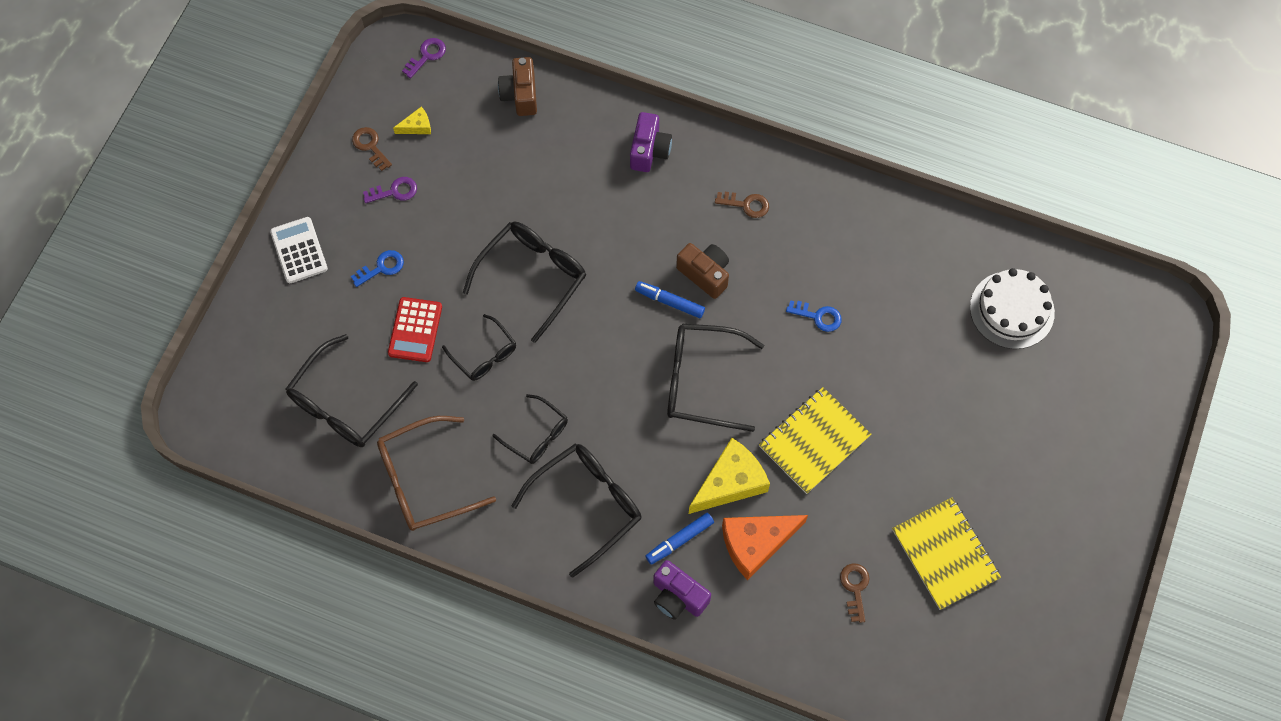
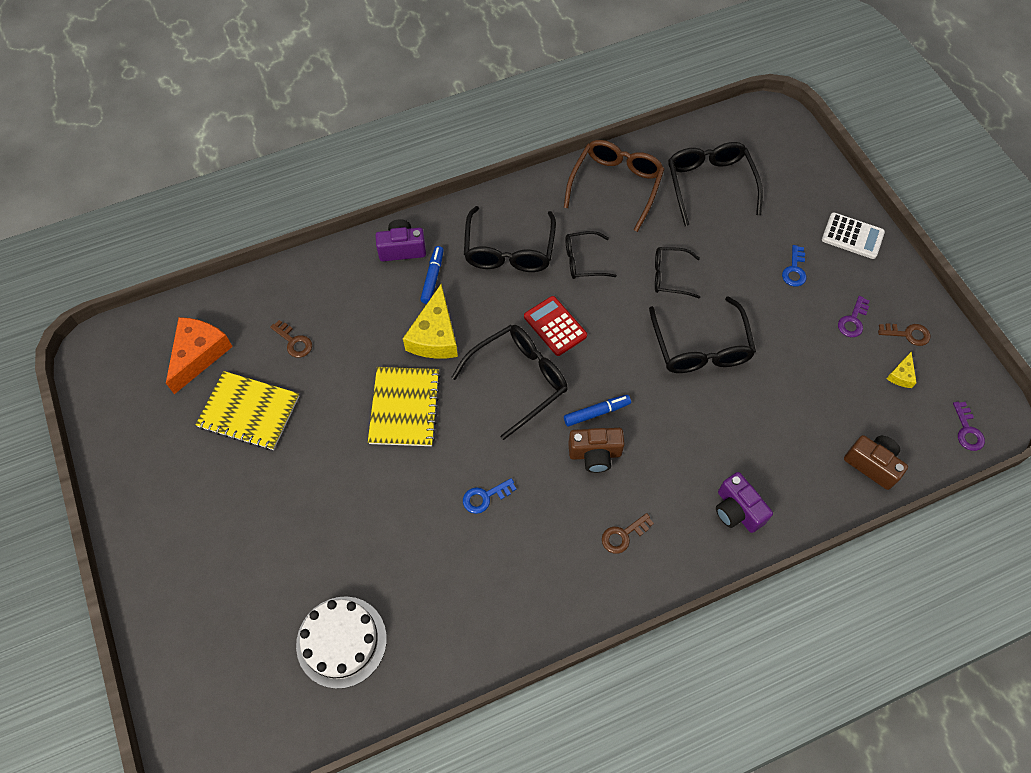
camera: 135 degrees right, 5 degrees down
(415, 330) = (727, 254): red calculator -> red calculator (555, 326)
(756, 543) = (383, 315): orange cheese -> orange cheese (199, 354)

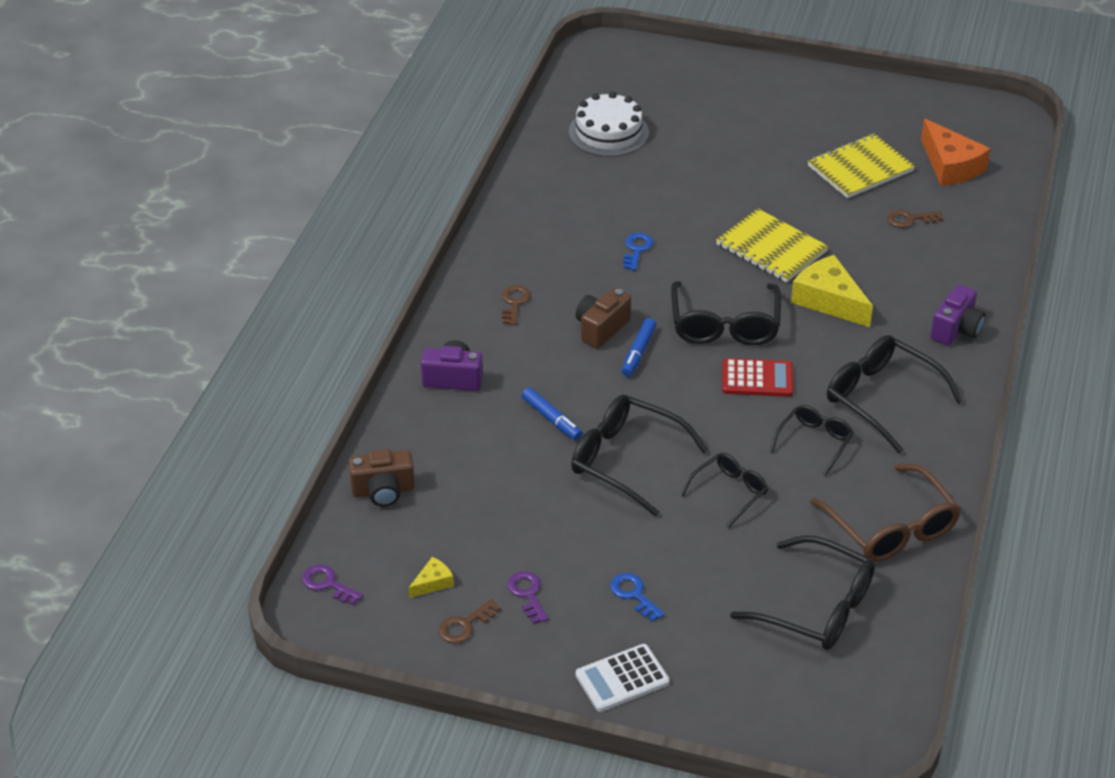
camera: 130 degrees right, 20 degrees down
(433, 278) = (899, 331): blue marker -> blue marker (551, 419)
(901, 375) = (433, 582): yellow cheese -> yellow cheese turned 75 degrees clockwise

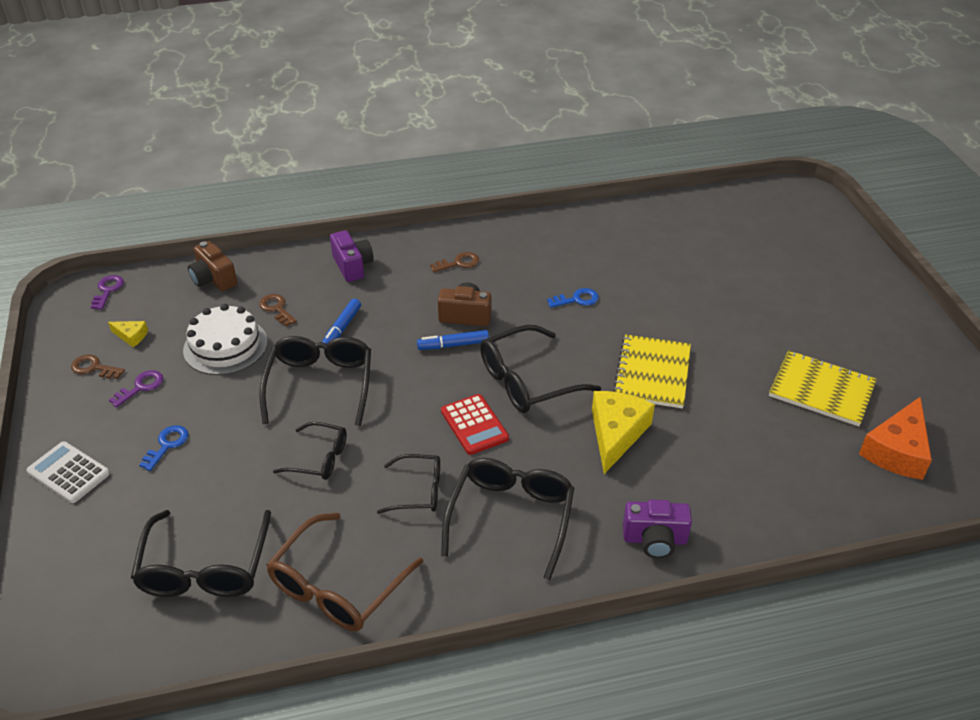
camera: 60 degrees right, 0 degrees up
(608, 132) = (704, 234): white cake -> white cake (225, 346)
(910, 219) = (784, 449): brown key -> brown key (276, 309)

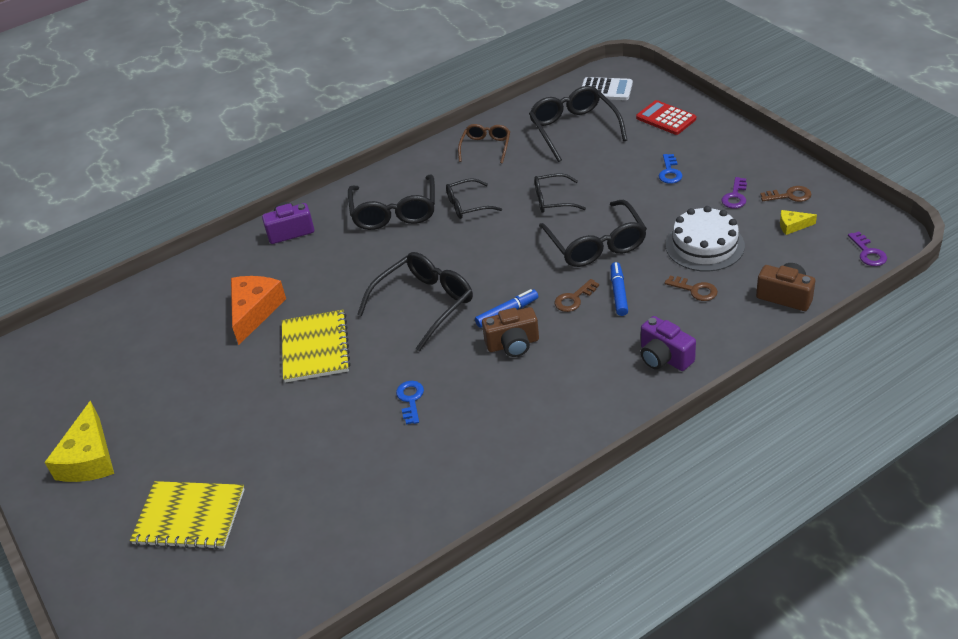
camera: 165 degrees right, 0 degrees up
(68, 473) = (717, 138): white calculator -> white calculator (606, 90)
(337, 586) = (486, 147): brown glasses -> brown glasses, size x0.59
(458, 263) = (556, 400): brown key -> brown key (574, 299)
(474, 425) = (451, 257): red calculator -> red calculator (666, 118)
(577, 299) = (410, 400): blue key -> blue key turned 120 degrees clockwise
(616, 434) = (335, 288): yellow cheese -> yellow cheese (89, 458)
(821, 390) = (158, 383): yellow notebook -> yellow notebook (189, 517)
(897, 451) = (100, 350): orange cheese -> orange cheese (254, 311)

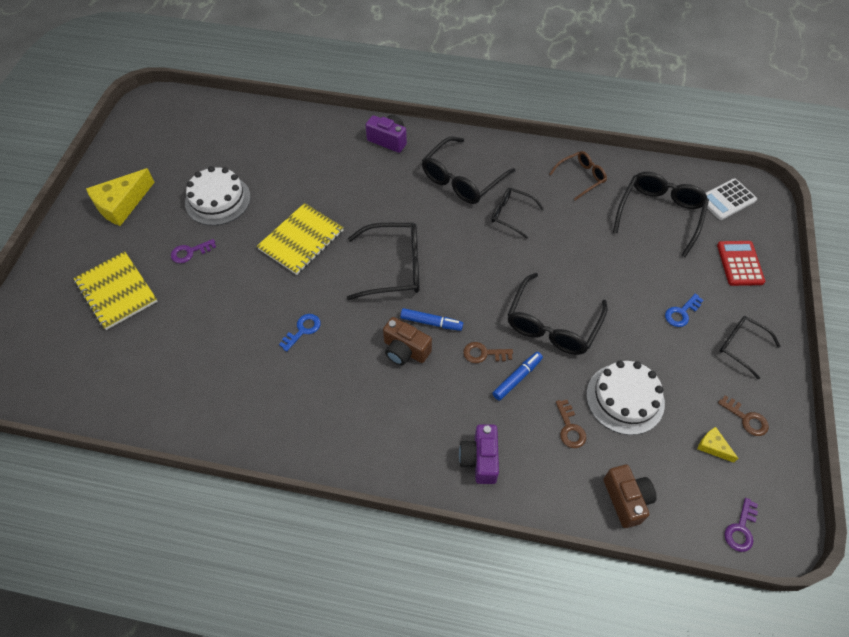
camera: 40 degrees right, 15 degrees up
(189, 381) = (218, 200): none -> white cake
(254, 311) = (303, 182): orange cheese -> none
(553, 200) = (570, 261): black glasses -> black glasses (741, 346)
(606, 90) = (727, 200): white calculator -> white calculator turned 90 degrees clockwise
(735, 196) = (703, 379): purple key -> purple key (190, 252)

